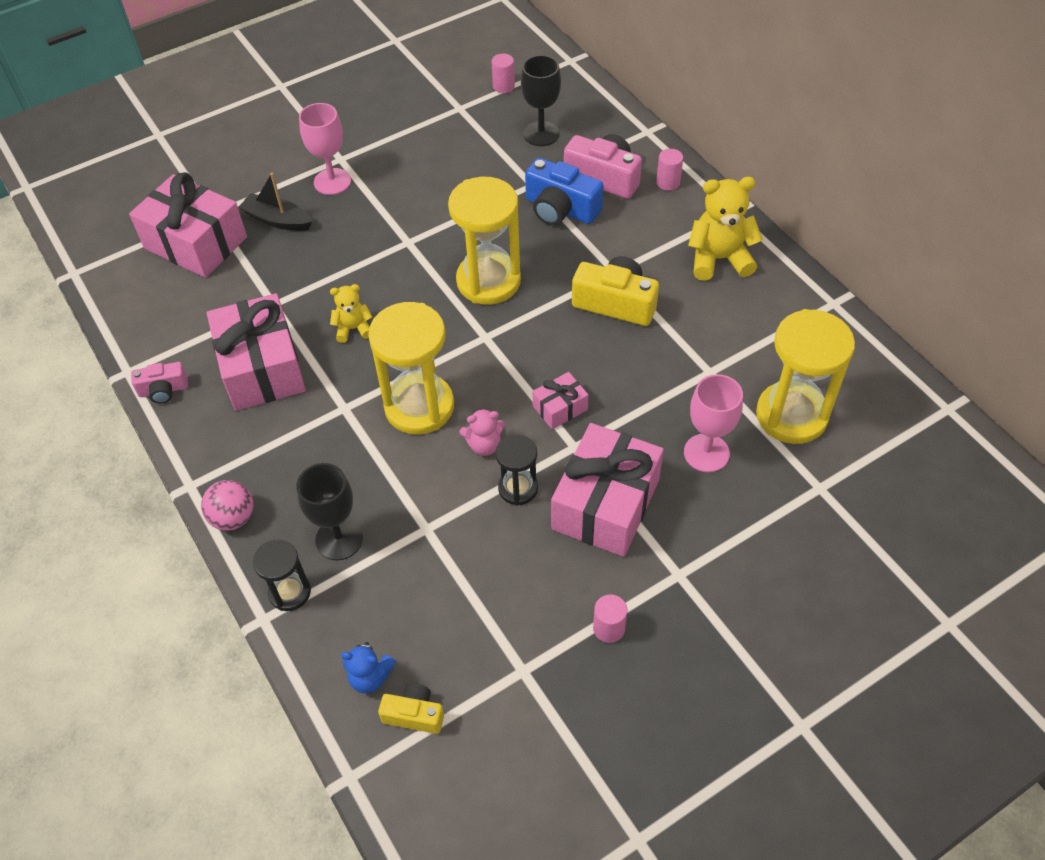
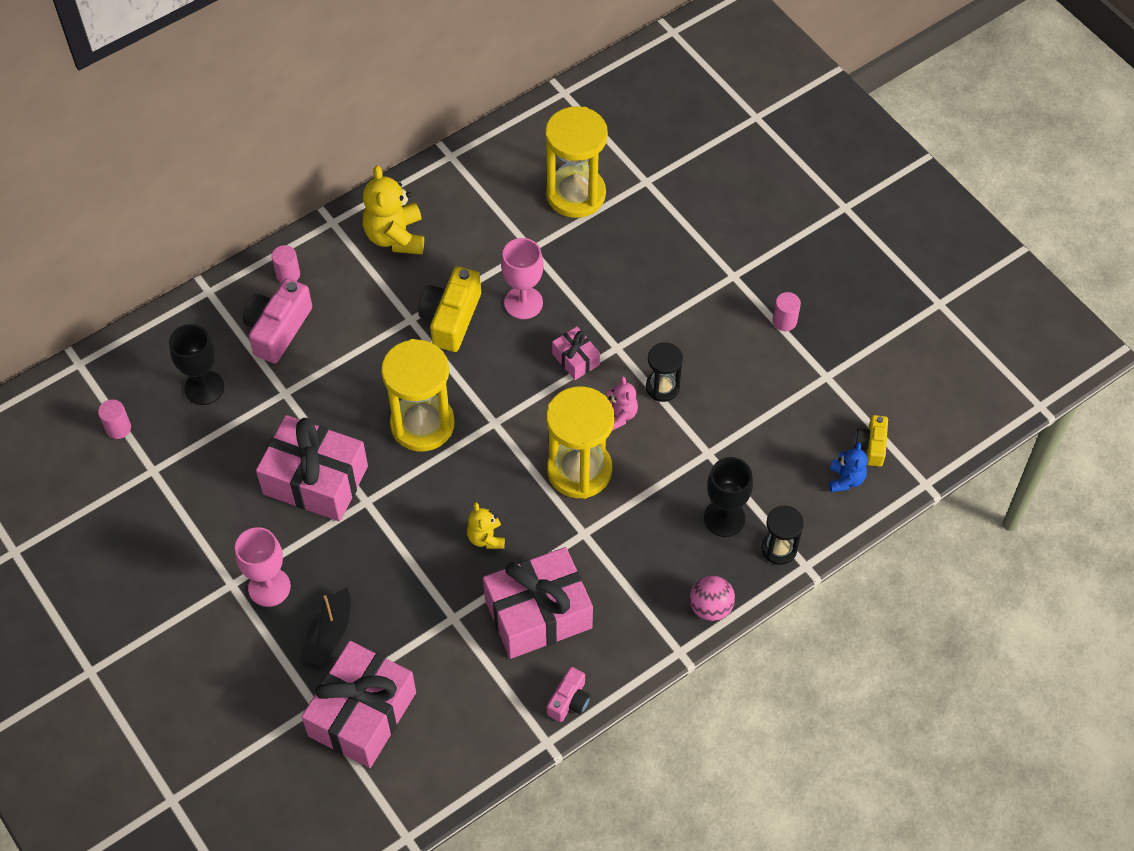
camera: 95 degrees left, 5 degrees up
(163, 390) = (569, 701): pink camera -> pink camera turned 45 degrees clockwise
(560, 209) = (322, 366): blue camera -> none
(605, 504) = (673, 324): pink gift -> pink gift (315, 480)
(706, 453) = (617, 254): pink goblet -> pink goblet (523, 303)

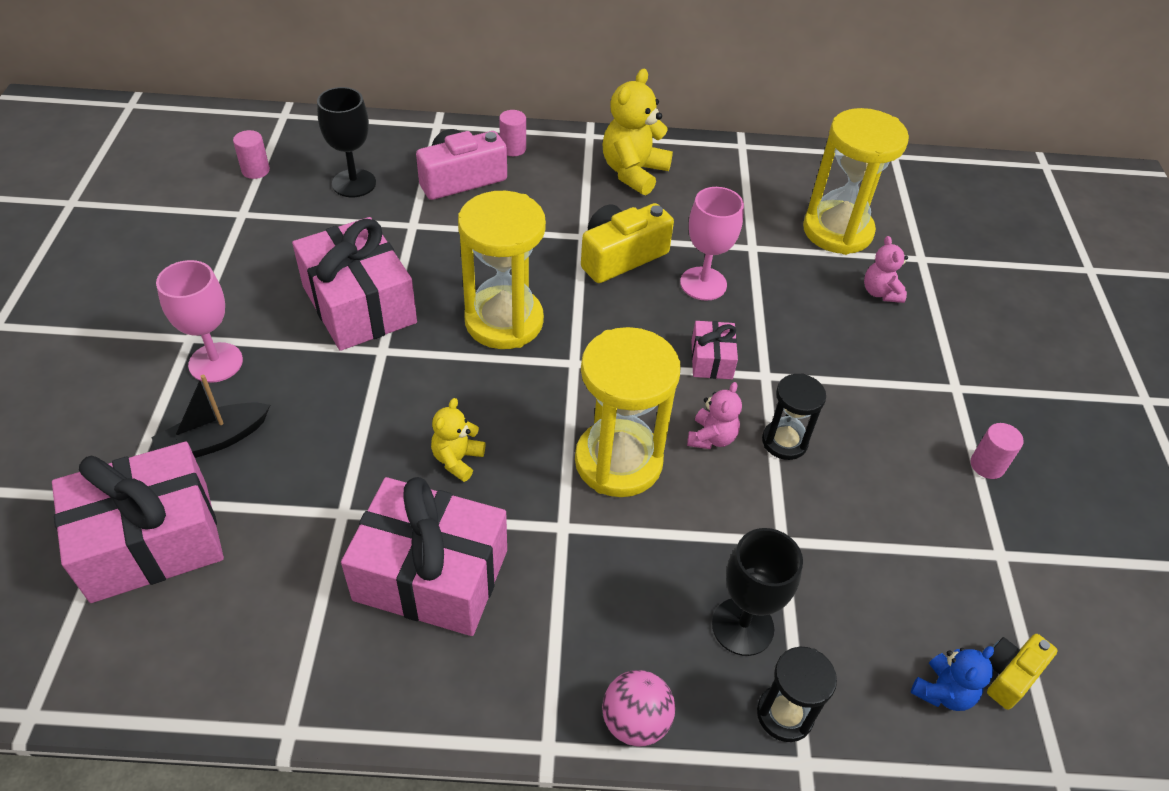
camera: 35 degrees right, 10 degrees down
(569, 701) = (364, 702): pink camera -> none
(640, 230) = (880, 292): none -> pink teddy bear

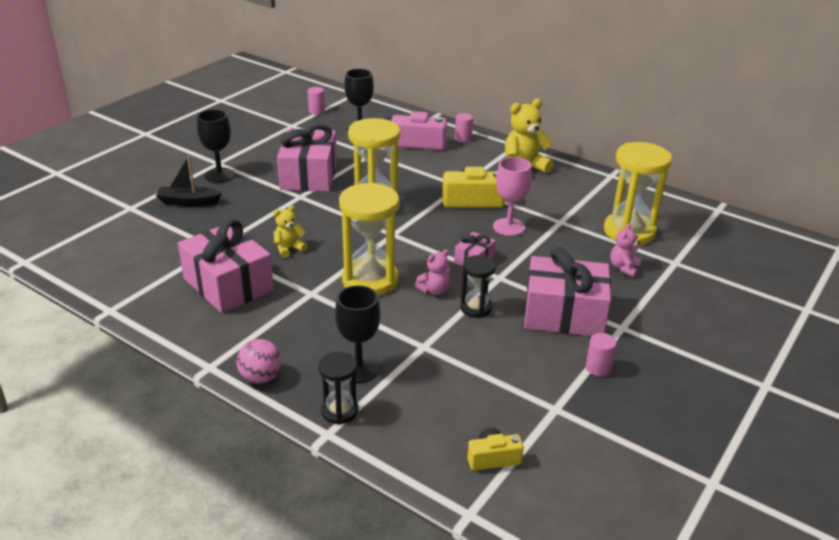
camera: 35 degrees right, 15 degrees down
(151, 540) = (126, 225): pink gift -> pink gift (564, 314)
(216, 362) = (219, 175): pink goblet -> black goblet
(942, 692) = (441, 445): blue teddy bear -> none

